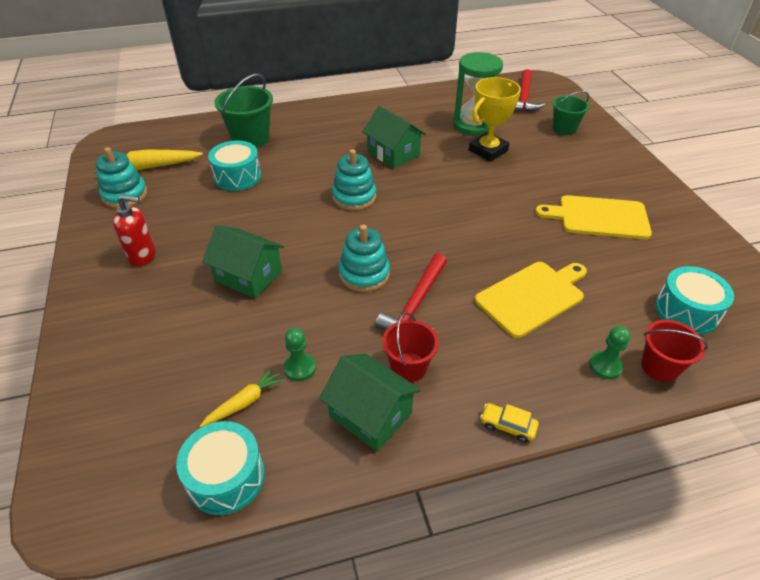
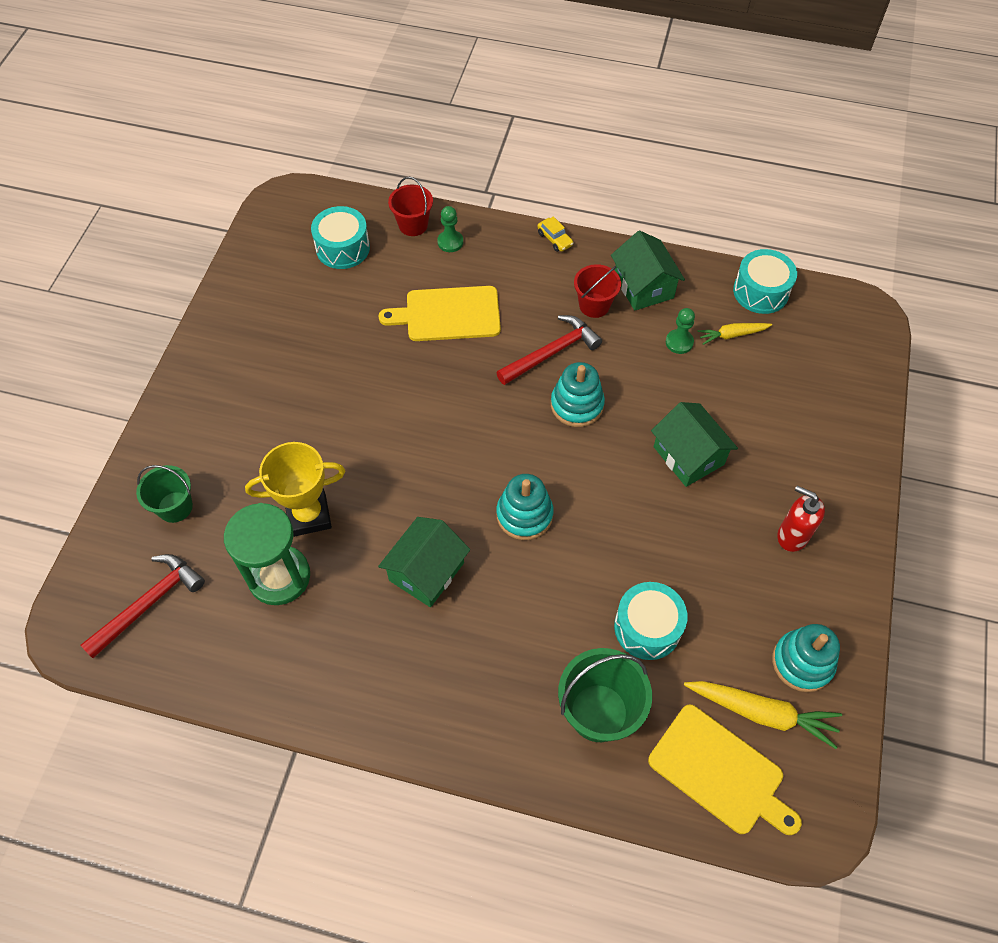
camera: 150 degrees left, 15 degrees up
(393, 153) = (426, 571): green house -> green house turned 45 degrees clockwise
(599, 217) = (299, 360): yellow cutting board -> yellow cutting board (720, 772)

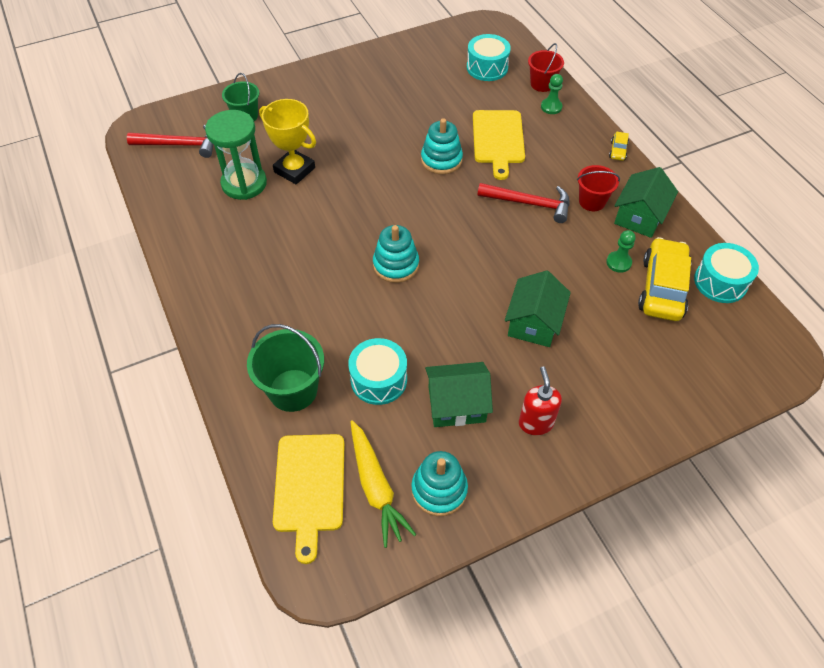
camera: 50 degrees right, 5 degrees down
(426, 571) = (310, 244): green house -> green house (456, 404)
(448, 314) = (498, 139): yellow cutting board -> yellow cutting board turned 135 degrees counterclockwise
(577, 405) = (505, 240): turquoise stacking toy -> turquoise stacking toy (441, 160)
(732, 335) = (662, 288): yellow carrot -> yellow car

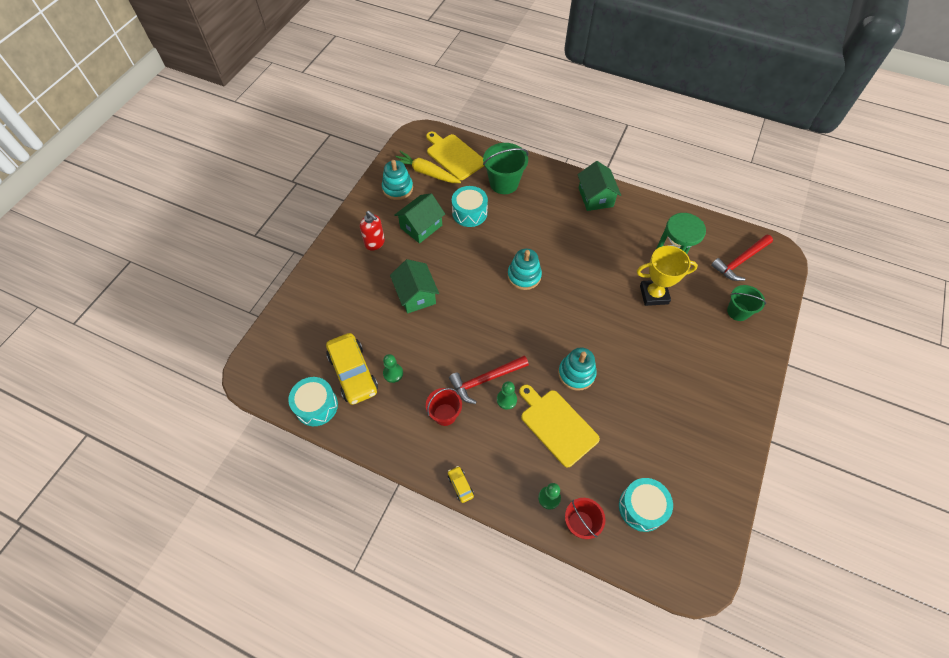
camera: 140 degrees right, 5 degrees up
(524, 179) = (506, 399): none -> green pawn
(639, 216) = (402, 425): green house -> green house (595, 197)

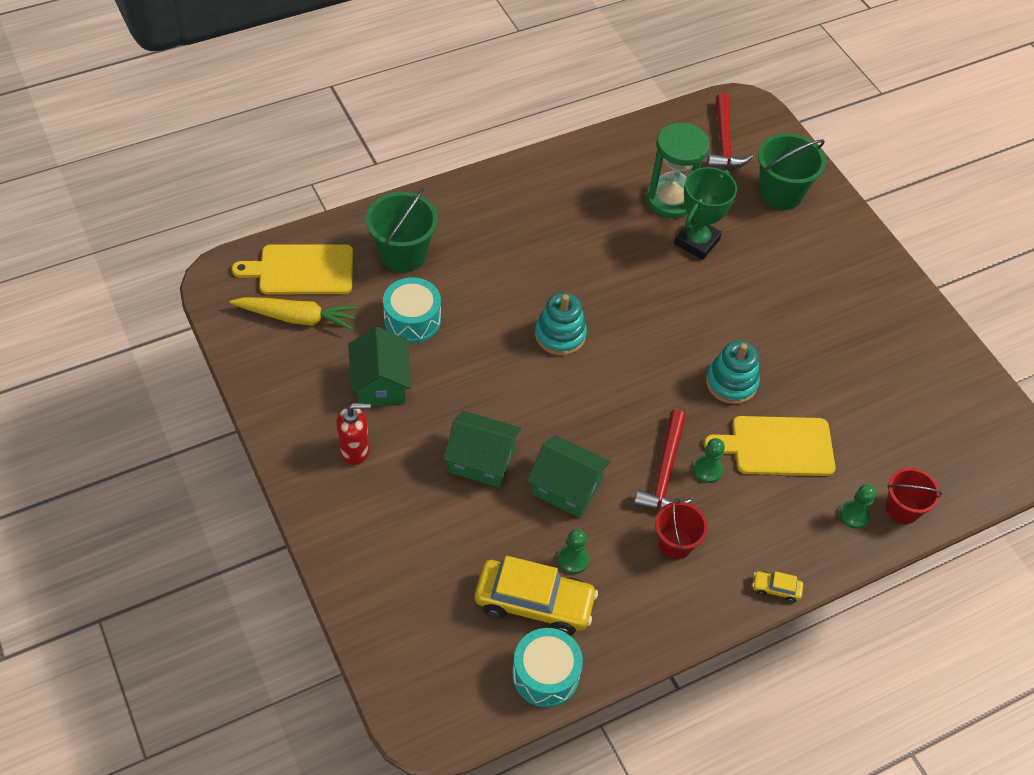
camera: 55 degrees left, 5 degrees down
(397, 188) = (289, 365): turquoise stacking toy -> none
(426, 173) = (297, 318): yellow carrot -> yellow carrot turned 150 degrees counterclockwise
(595, 197) = (517, 188): green house -> green house (566, 487)
(641, 507) = (925, 443): turquoise drum -> none
(654, 294) = (696, 242): yellow trophy -> green trophy
(737, 311) = (780, 193): green bucket -> green bucket, size x1.54

